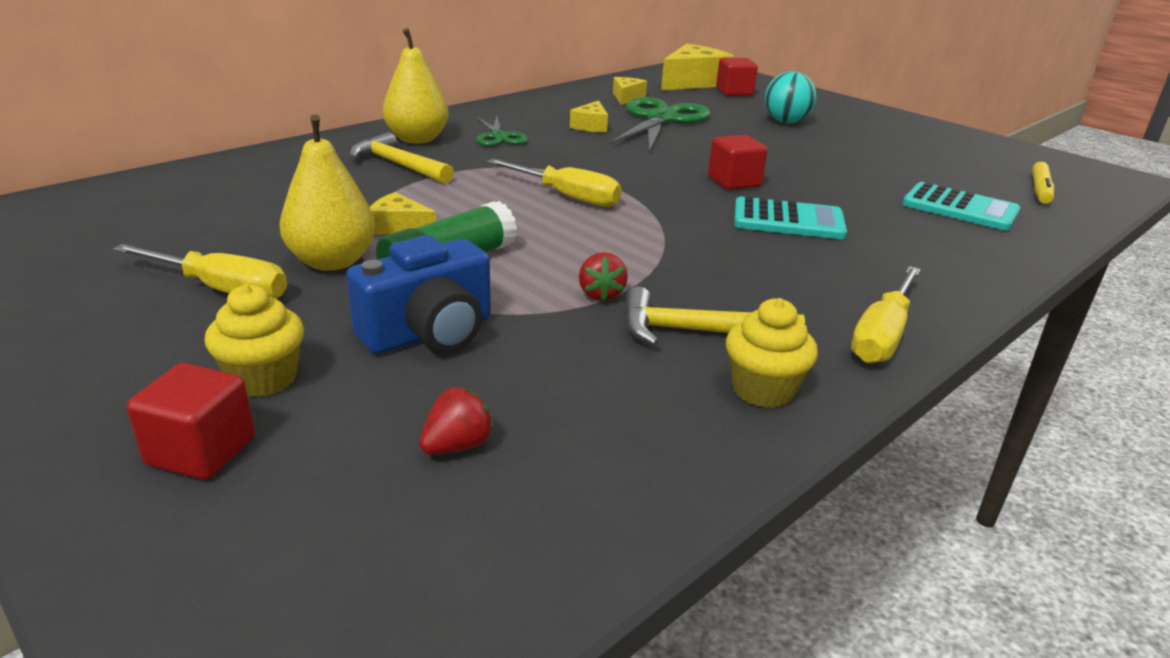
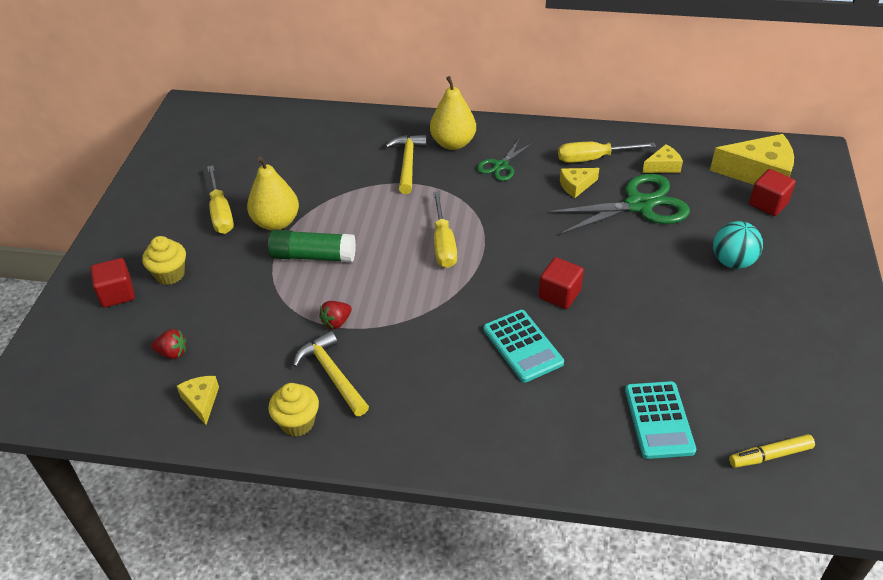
camera: 55 degrees right, 15 degrees up
(399, 227) = (333, 215): yellow cheese -> yellow cheese (201, 401)
(429, 333) = (244, 292): blue camera -> none
(882, 335) = (400, 446): yellow screwdriver -> yellow screwdriver (593, 158)

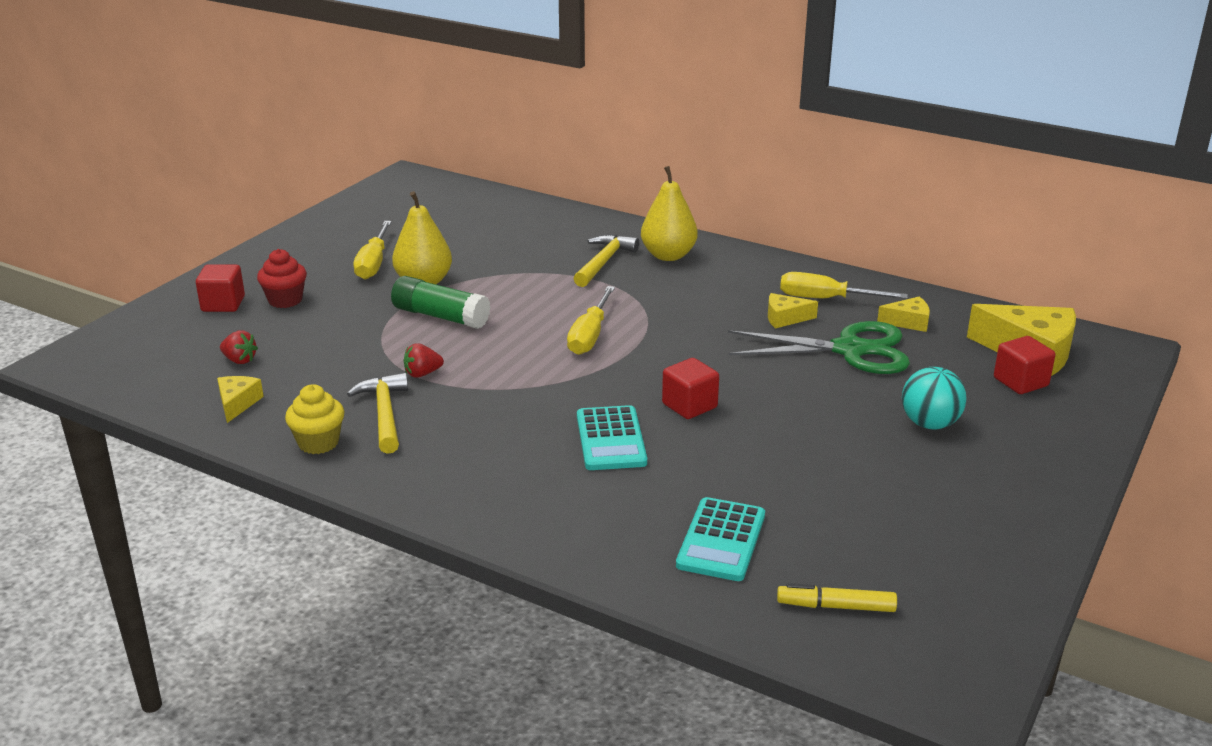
camera: 20 degrees right, 15 degrees down
(170, 274) = (285, 300): yellow cupcake -> red cupcake
(501, 166) = (709, 284): green scissors -> none

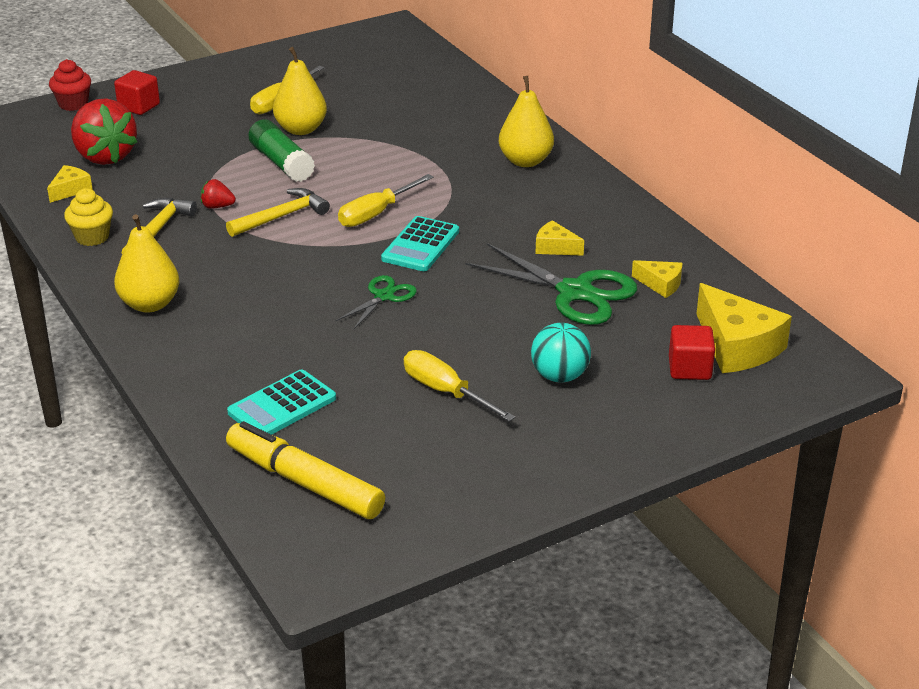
camera: 30 degrees right, 5 degrees up
(239, 360) = (105, 156): red strawberry -> red strawberry, size x2.30
(285, 300) = (184, 116): red cupcake -> red cupcake (73, 104)
(463, 489) = (150, 304): none -> yellow pear
(604, 262) = (463, 152): yellow hammer -> yellow hammer (282, 216)
(611, 439) = (293, 303): turquoise calculator -> turquoise calculator (420, 245)
(689, 406) = (384, 296): red cube -> green scissors
(825, 299) = (613, 241): yellow screwdriver -> yellow screwdriver (445, 392)
(836, 606) = (304, 482): yellow marker -> yellow marker, size x1.87

